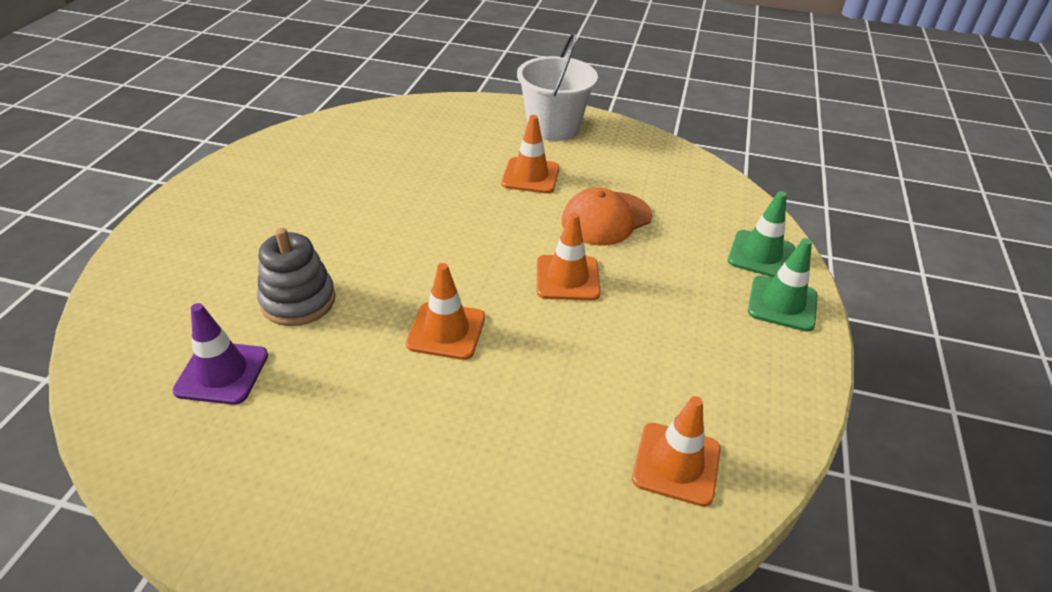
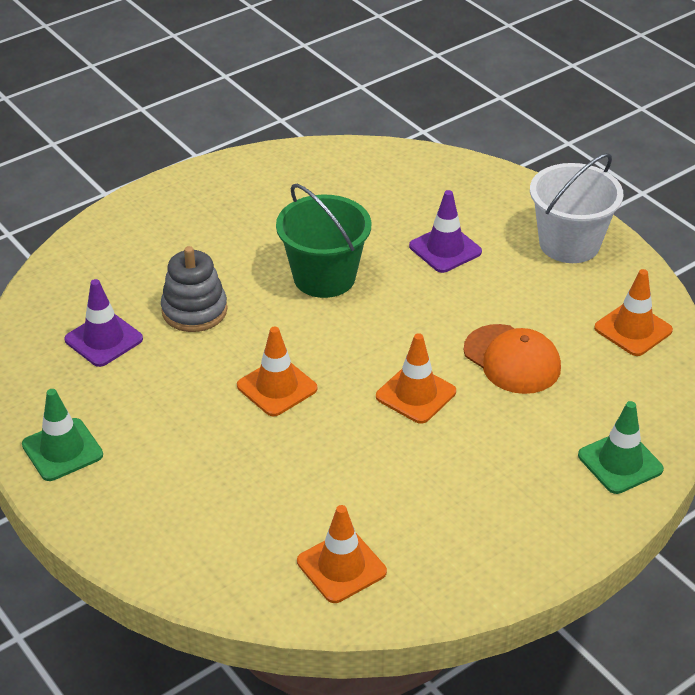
camera: 40 degrees right, 0 degrees up
(394, 222) = (324, 277): none -> green bucket
(470, 163) = (445, 249): none -> purple traffic cone
(530, 176) = (488, 286): orange traffic cone -> orange traffic cone (633, 329)
(606, 219) = (512, 359): orange cap -> orange cap turned 135 degrees counterclockwise
(782, 303) = (581, 511): green traffic cone -> green traffic cone (62, 450)

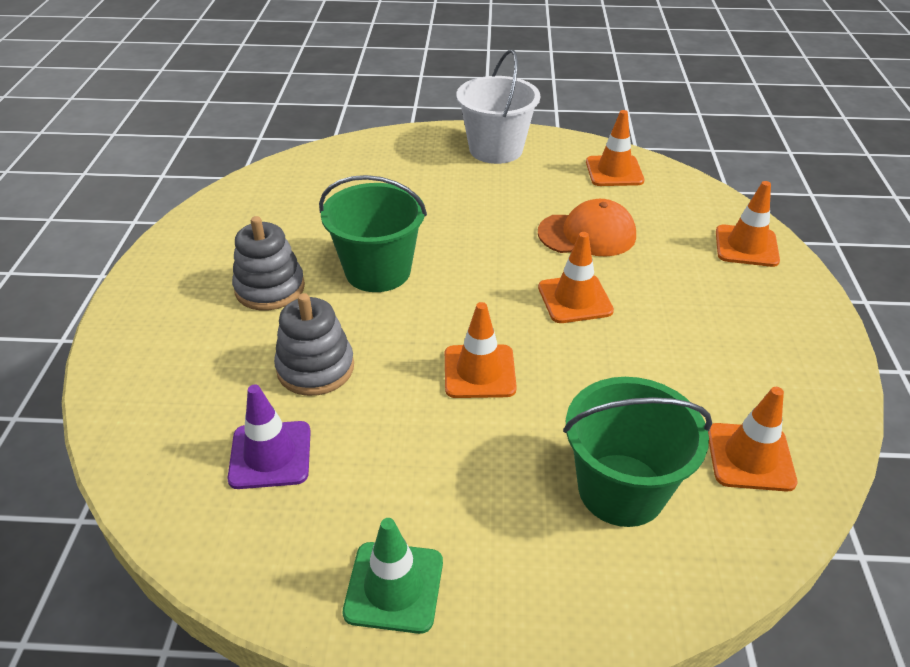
camera: 50 degrees left, 0 degrees up
(239, 512) = (621, 489): none -> green bucket
(244, 240) = (270, 288): none -> grey stacking toy
(445, 249) = (428, 199): purple traffic cone -> none
(620, 462) = (746, 246): green traffic cone -> orange traffic cone

